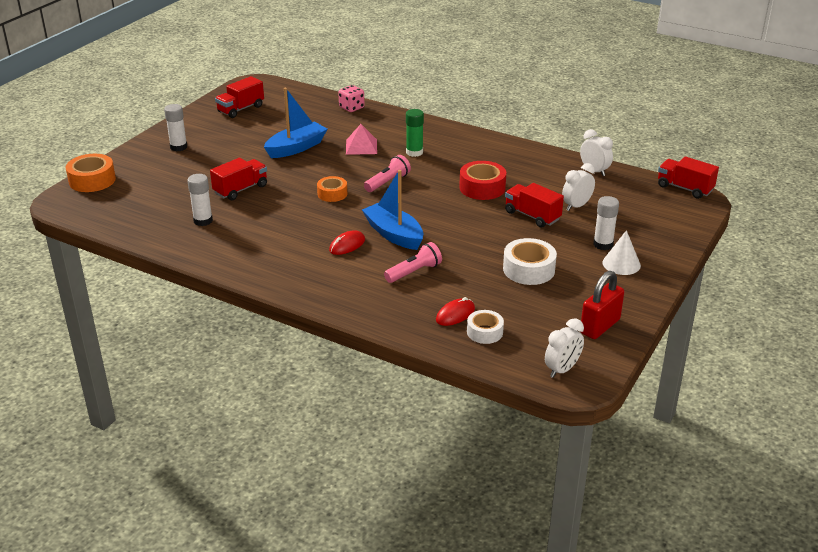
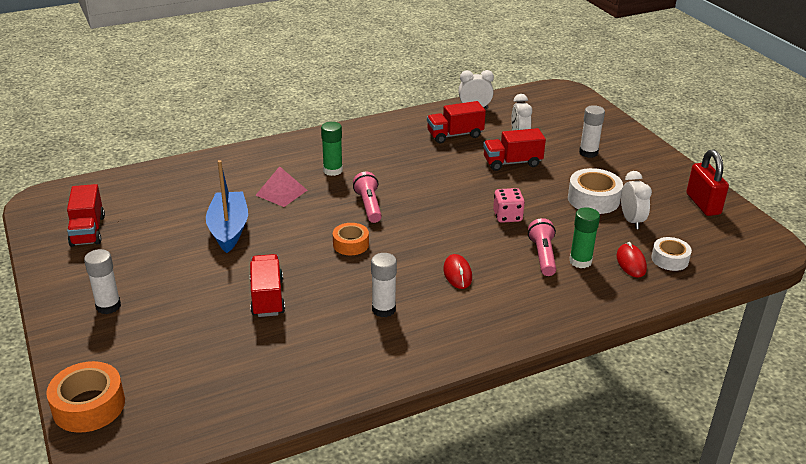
camera: 55 degrees left, 0 degrees up
(203, 221) = (301, 349): white glue stick -> white glue stick (383, 309)
(351, 108) = (195, 167): pink dice -> pink dice (507, 216)
(394, 234) = (466, 240): blue boat -> none
(427, 291) = (580, 261): none -> green glue stick
(482, 188) = (439, 165): red tape -> none
(562, 370) = (750, 246): white clock -> white clock (631, 221)
(621, 264) = (623, 158): white cone -> none
(684, 188) = (543, 88): red truck -> red truck (455, 135)

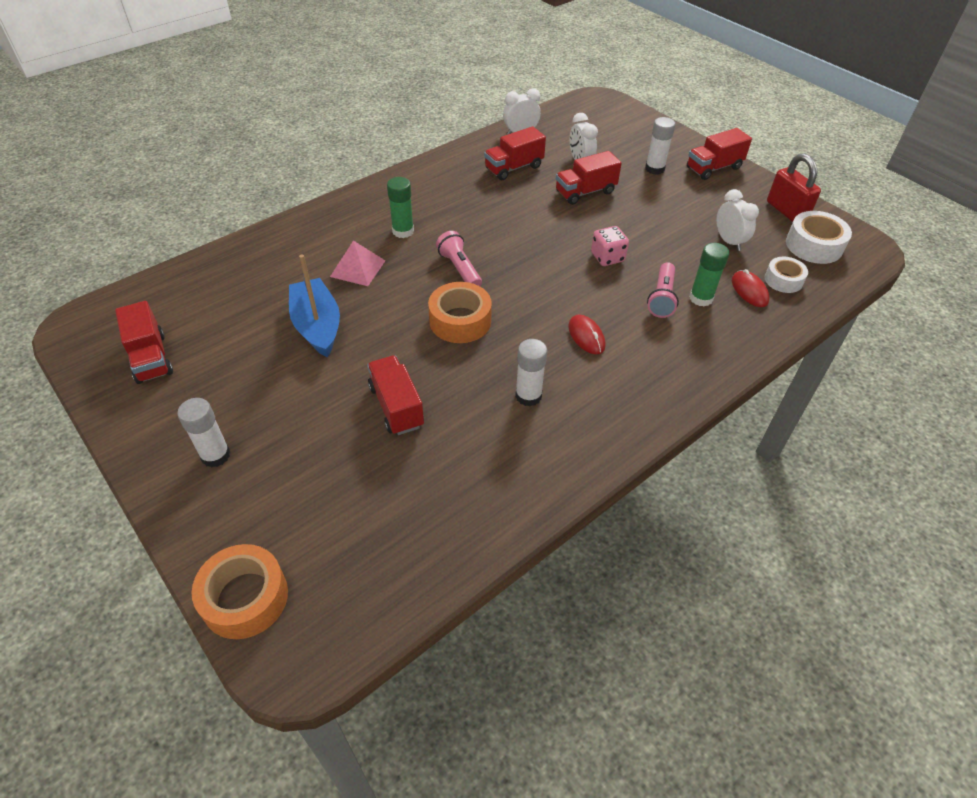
camera: 15 degrees left, 15 degrees up
(351, 244) = (460, 321): orange tape -> orange tape, size x1.55
(543, 255) = (662, 298): pink flashlight -> pink flashlight turned 150 degrees counterclockwise
(593, 199) = (682, 222): white tape -> white tape (814, 245)
(647, 159) = (713, 168): none -> red truck

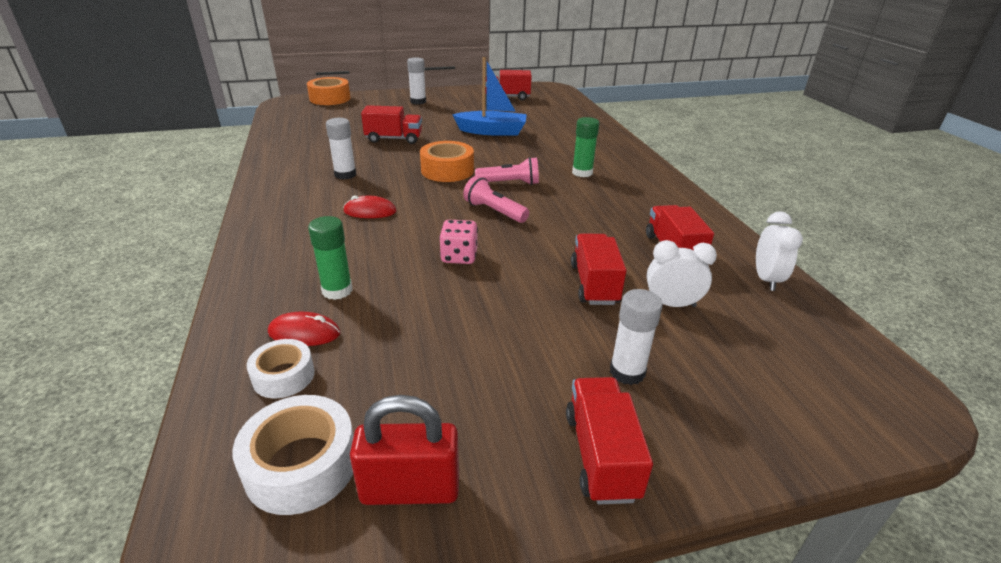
camera: 115 degrees right, 15 degrees down
(358, 268) = (544, 150): pink pyramid -> none
(662, 298) = (366, 266): pink flashlight -> pink flashlight (494, 211)
(729, 241) = (401, 364): white clock -> none

